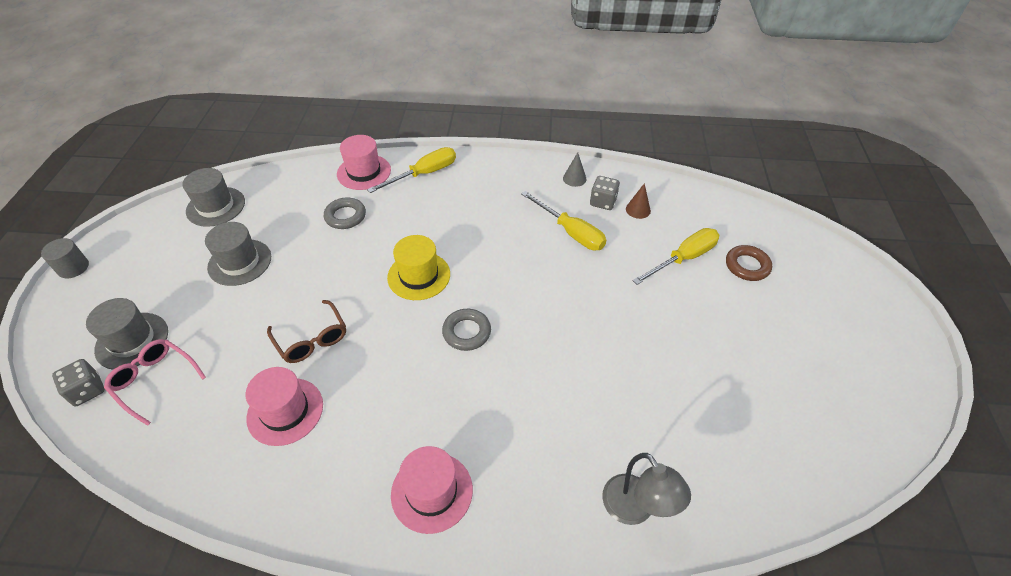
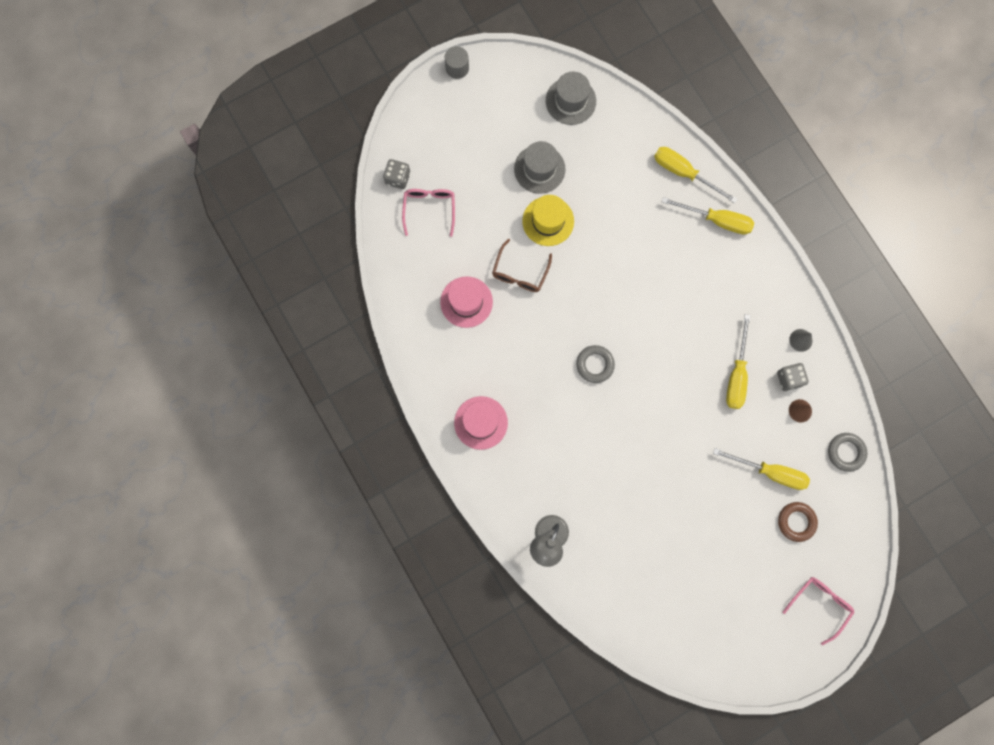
camera: 55 degrees right, 30 degrees up
(132, 341) = (441, 166): grey hat -> none
(345, 216) = (630, 201): grey ring -> grey ring (846, 452)
(364, 172) = (684, 173): pink hat -> yellow screwdriver
(419, 276) = (616, 298): yellow hat -> yellow hat (548, 221)
(847, 293) = (819, 604): none -> pink glasses

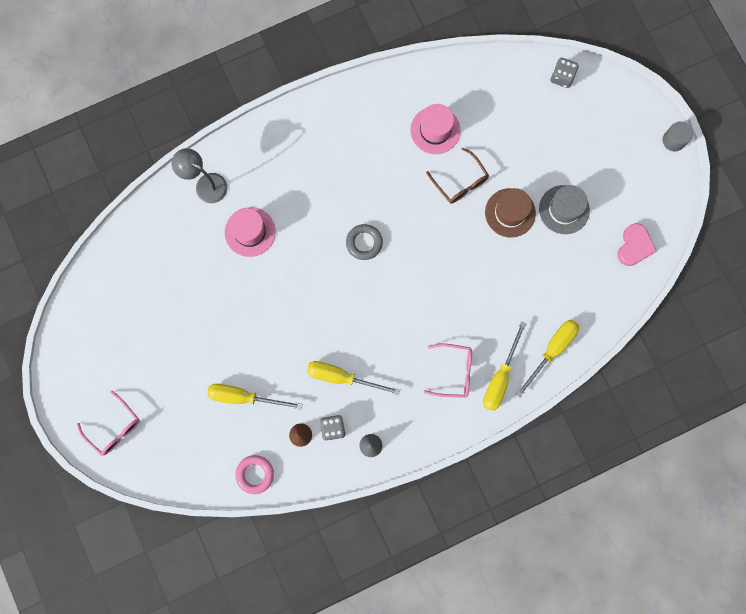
camera: 95 degrees right, 0 degrees up
(429, 209) = (529, 104): pink glasses -> pink glasses (454, 372)
(481, 422) = (319, 134): pink hat -> pink hat (250, 232)
(520, 272) = (460, 182): brown glasses -> brown glasses turned 150 degrees counterclockwise
(548, 221) = (510, 213): yellow hat -> brown hat
(570, 101) = (634, 246): grey hat -> pink heart
(770, 472) = (244, 397): yellow screwdriver -> yellow screwdriver turned 75 degrees clockwise
(796, 521) = (194, 416): brown ring -> none
(846, 452) = (255, 474): grey ring -> pink ring

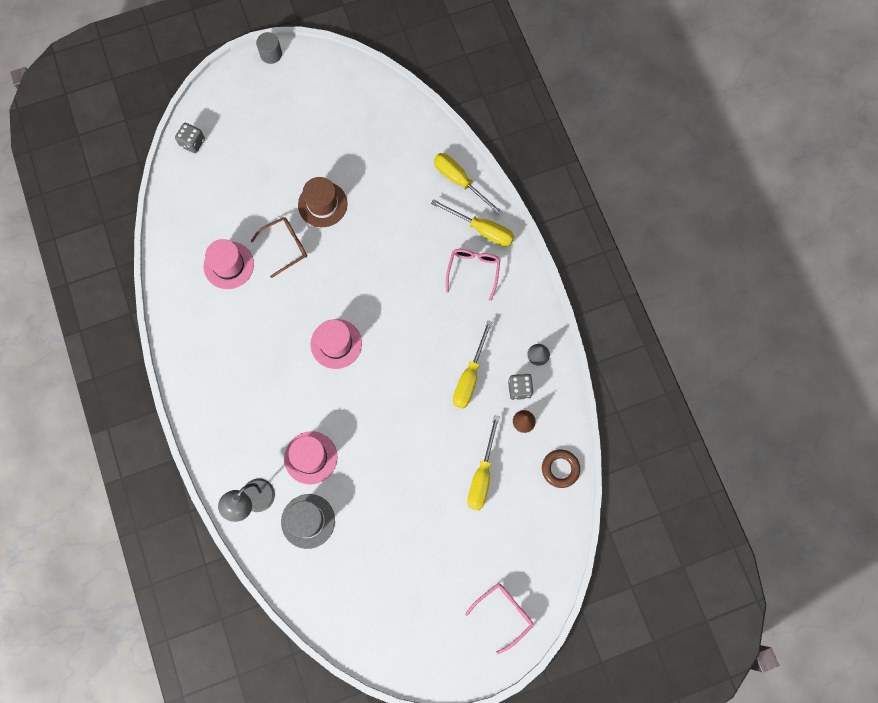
camera: 85 degrees left, 5 degrees down
(255, 474) = (560, 469): pink ring -> brown ring
(364, 243) = (336, 344): grey ring -> pink hat
(564, 209) = (325, 156): grey hat -> grey hat (308, 521)
(634, 246) = (369, 100): pink heart -> none

